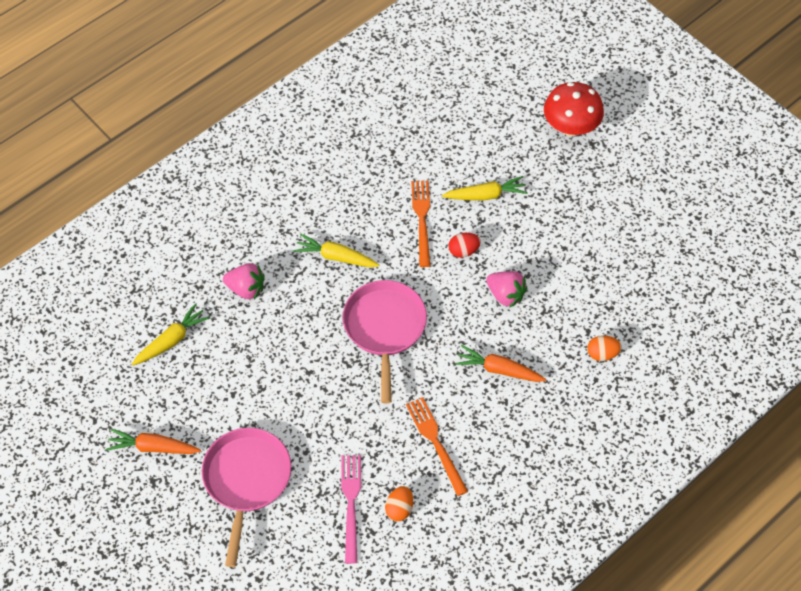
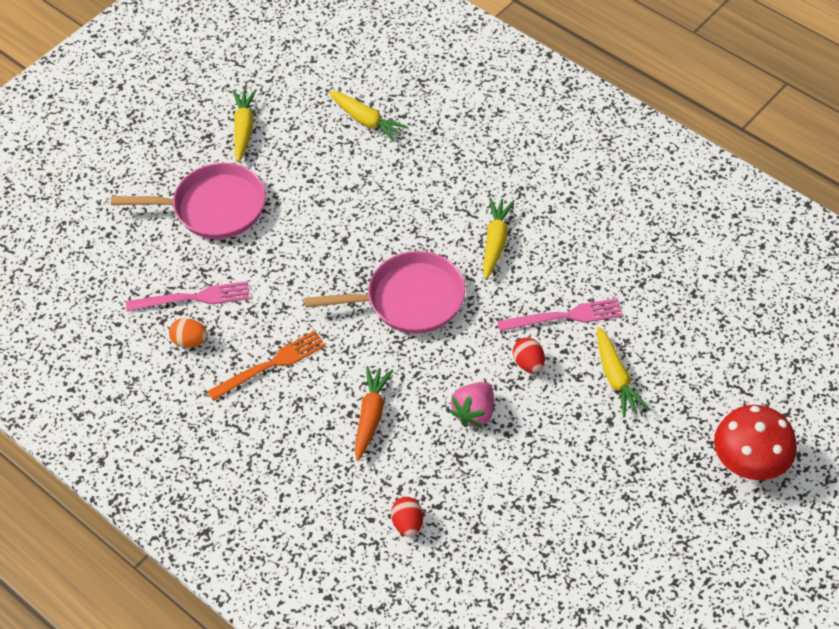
camera: 85 degrees right, 5 degrees down
(153, 447) = (244, 129): orange carrot -> yellow carrot
(246, 289) = (439, 170): pink strawberry -> none
(422, 219) = (565, 316): orange fork -> pink fork
(602, 354) = (408, 524): orange egg -> red egg

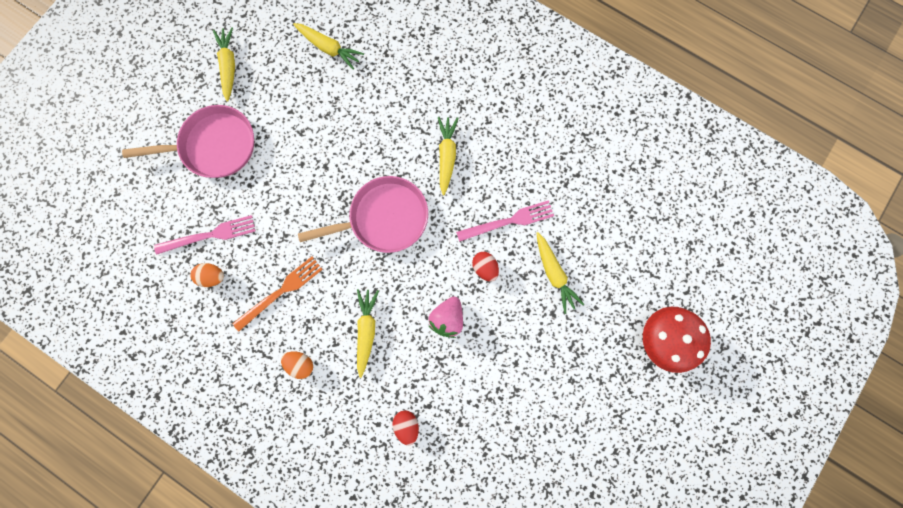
camera: 10 degrees left, 25 degrees up
(283, 444) = (300, 364): none -> orange egg
(371, 416) = (366, 331): orange carrot -> yellow carrot

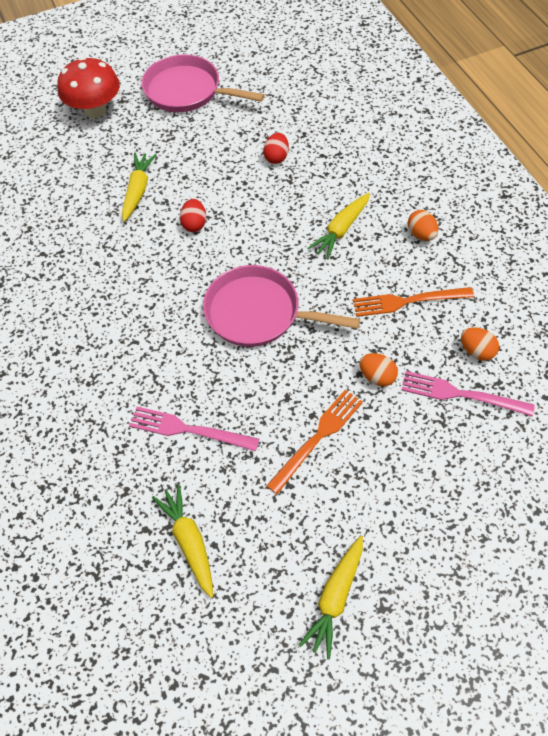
camera: 145 degrees left, 20 degrees down
(214, 146) = (408, 495): pink pan -> pink pan (187, 91)
(273, 216) = (377, 376): none -> orange egg
(289, 151) = (318, 437): none -> orange fork
(407, 425) = (350, 151): red egg -> red egg (276, 157)
(446, 156) = (150, 336): yellow carrot -> none
(447, 318) = (259, 204): pink strawberry -> none
(509, 221) = (140, 249): pink fork -> pink fork (188, 429)

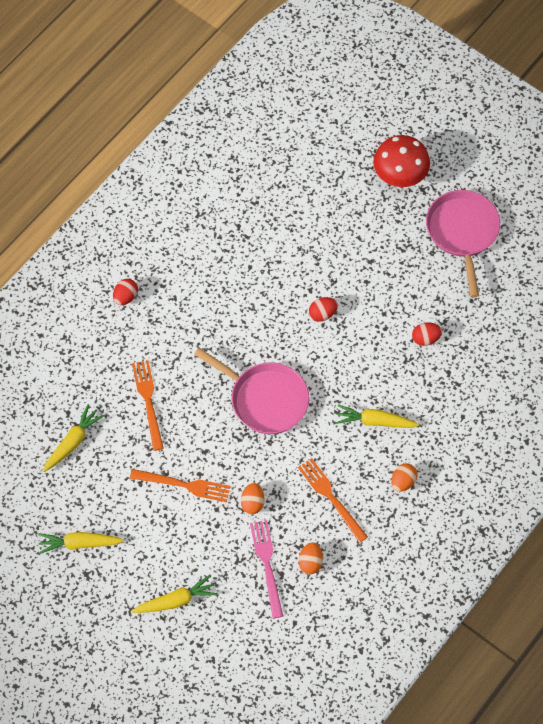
camera: 60 degrees right, 5 degrees up
(41, 396) = (126, 297): none -> red egg
(138, 191) = (333, 256): yellow carrot -> yellow carrot (175, 601)
(188, 429) = (148, 401): pink fork -> orange fork
(258, 313) = (265, 399): pink pan -> pink pan turned 135 degrees clockwise

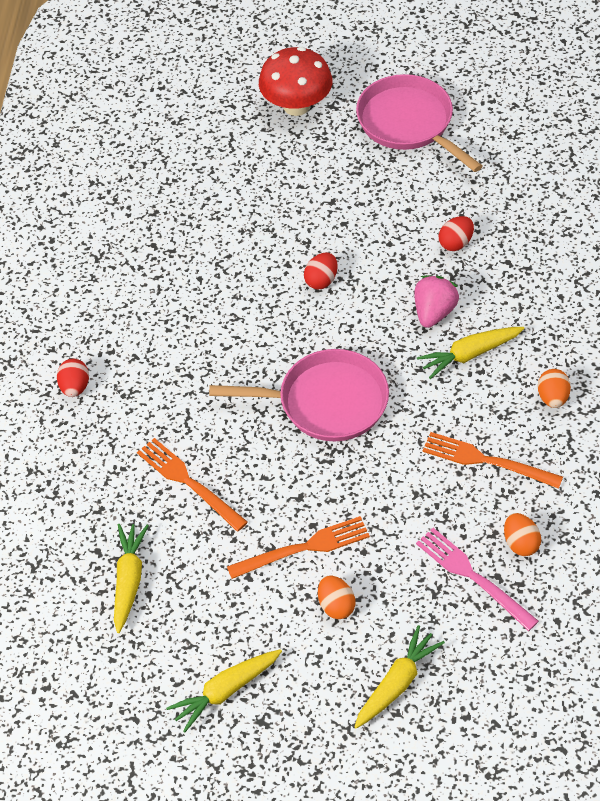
camera: 30 degrees left, 10 degrees down
(252, 503) = (401, 519): orange egg -> orange egg (336, 605)
(375, 379) = (434, 312): none -> pink strawberry

